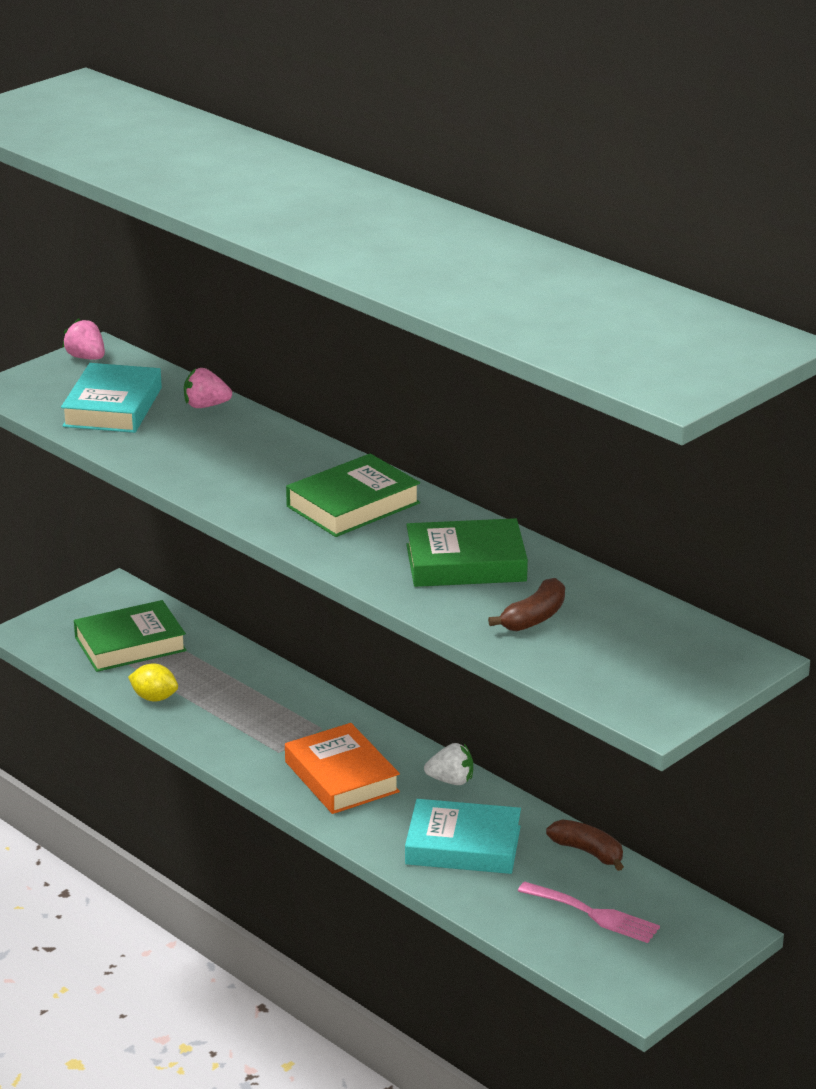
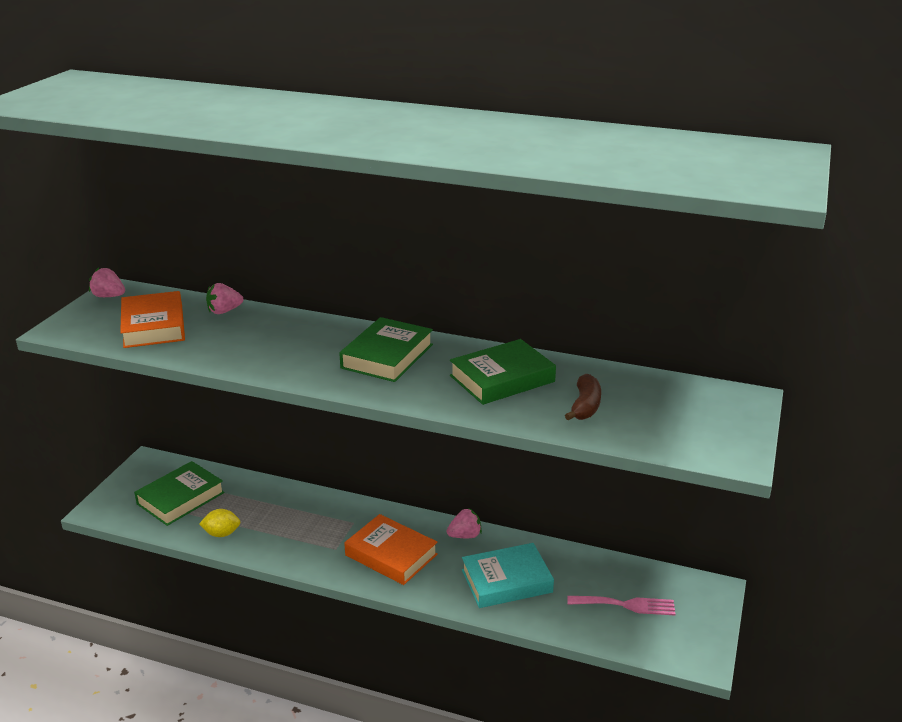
camera: 25 degrees left, 0 degrees up
(113, 407) = (153, 326): turquoise book -> orange book
(451, 780) = (465, 535): white strawberry -> pink strawberry
(588, 852) = (588, 560): brown banana -> none

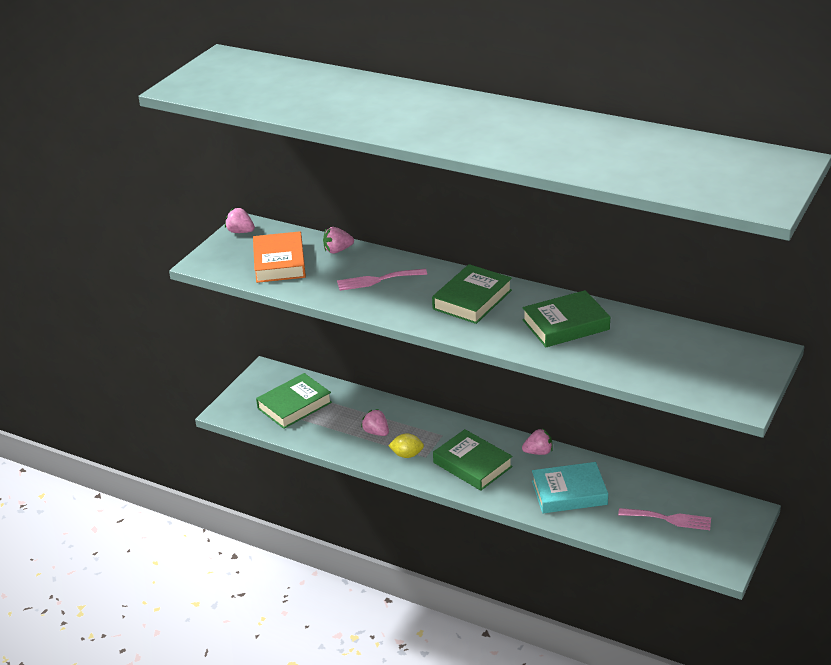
camera: 10 degrees right, 5 degrees up
(222, 534) = (329, 438): yellow lemon -> yellow lemon (407, 455)
(272, 340) = (377, 280): none -> pink fork
(277, 524) = (376, 432): none -> pink strawberry
(391, 555) = (472, 464): orange book -> green book
(585, 406) = (630, 353): brown banana -> none

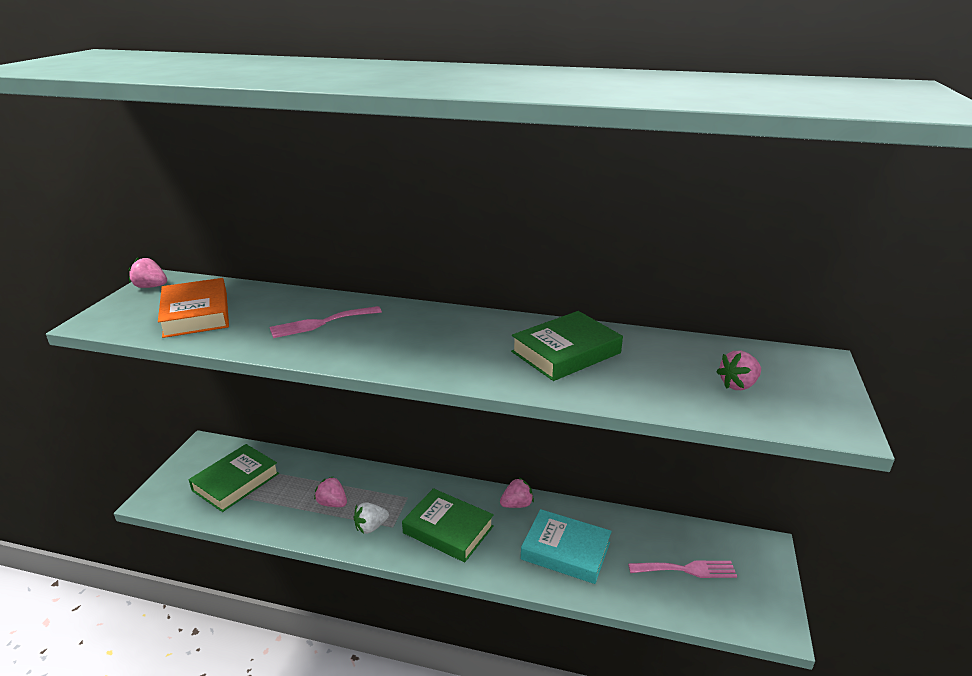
camera: 15 degrees left, 5 degrees down
(337, 250) = (270, 296): pink strawberry -> pink strawberry (738, 385)
(407, 455) = (371, 527): yellow lemon -> white strawberry
(472, 299) = (442, 334): green book -> none
(569, 493) = (565, 551): turquoise book -> turquoise book turned 45 degrees clockwise

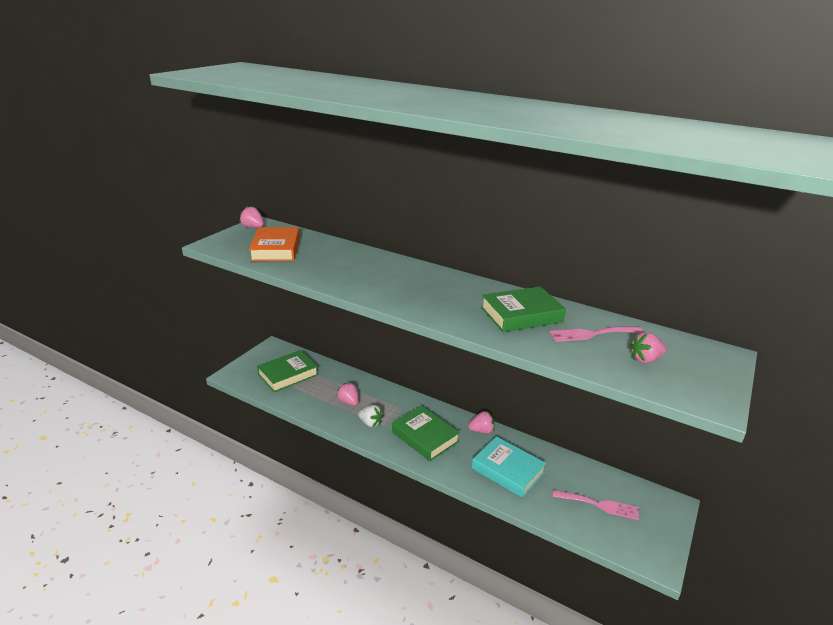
camera: 15 degrees right, 0 degrees up
(321, 323) = (355, 267): pink fork -> pink fork (592, 334)
(371, 527) = (370, 423): white strawberry -> white strawberry turned 135 degrees counterclockwise

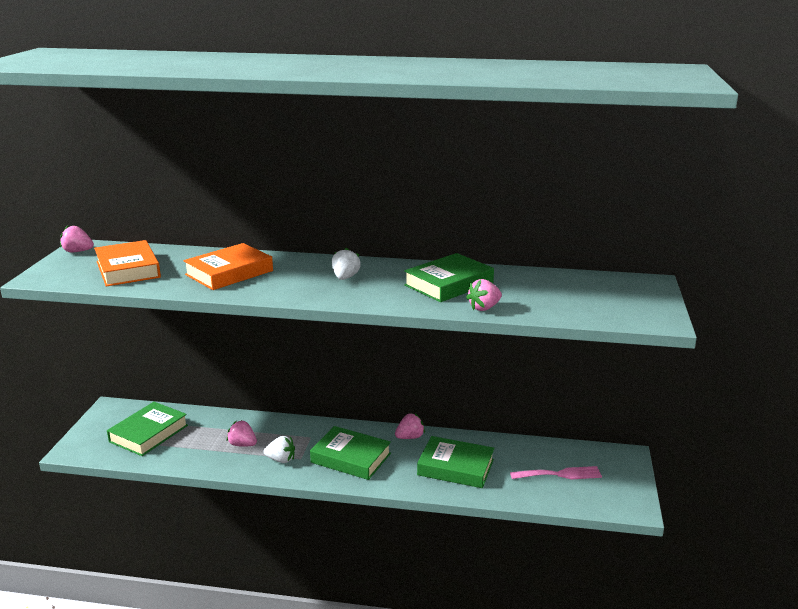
camera: 20 degrees left, 5 degrees down
(346, 267) = (229, 273): none -> orange book
(435, 290) = (345, 277): none -> white strawberry
(507, 470) = (455, 467): turquoise book -> green book
(592, 334) = (526, 288): pink fork -> none
(645, 359) = (585, 299): pink strawberry -> pink strawberry (484, 308)

